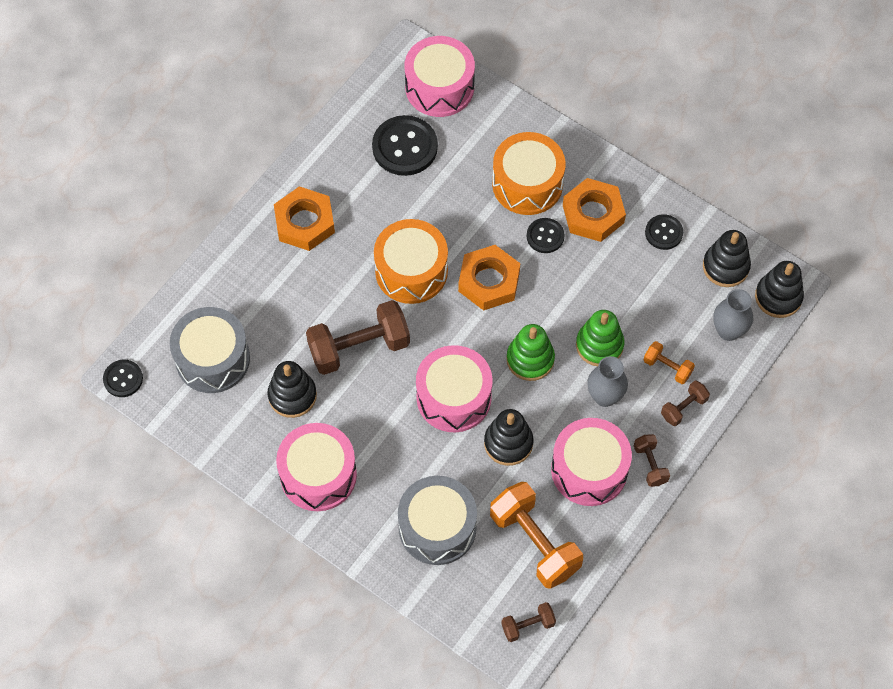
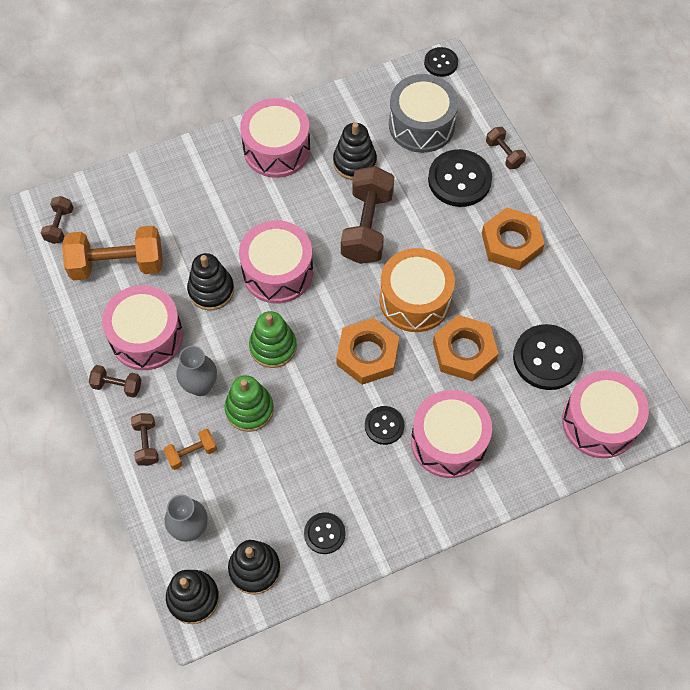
camera: 120 degrees right, 0 degrees up
(207, 272) = (504, 154): none -> brown dumbbell
(259, 295) = (459, 180): none -> black button
(437, 527) = (178, 205): grey drum -> none
(527, 184) = (448, 441): orange drum -> pink drum
(593, 214) = (382, 481): orange nut -> orange nut (464, 351)

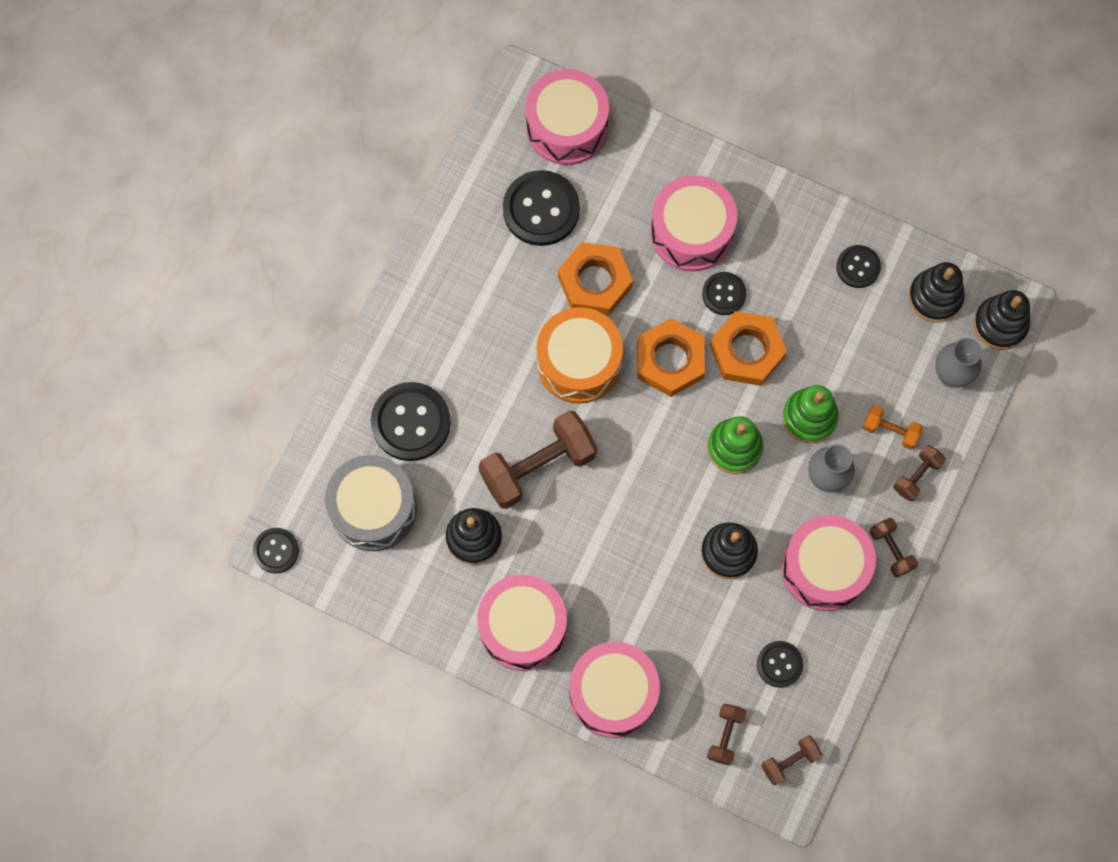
camera: 130 degrees left, 10 degrees up
(117, 264) = (779, 664): orange dumbbell -> black button
(277, 272) = (657, 508): pink drum -> pink drum (613, 693)
(504, 154) = (344, 403): brown dumbbell -> brown dumbbell (725, 735)
(511, 243) = (444, 323): orange nut -> orange nut (747, 351)

